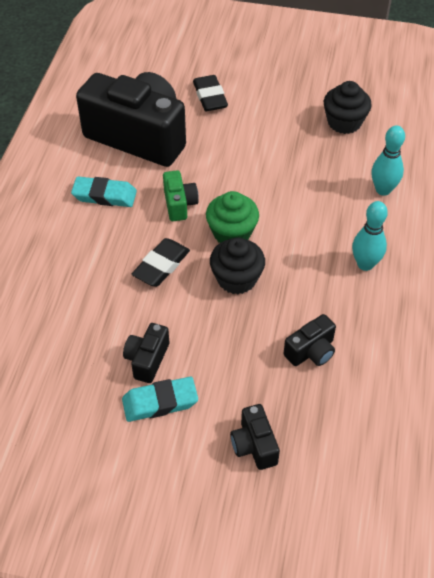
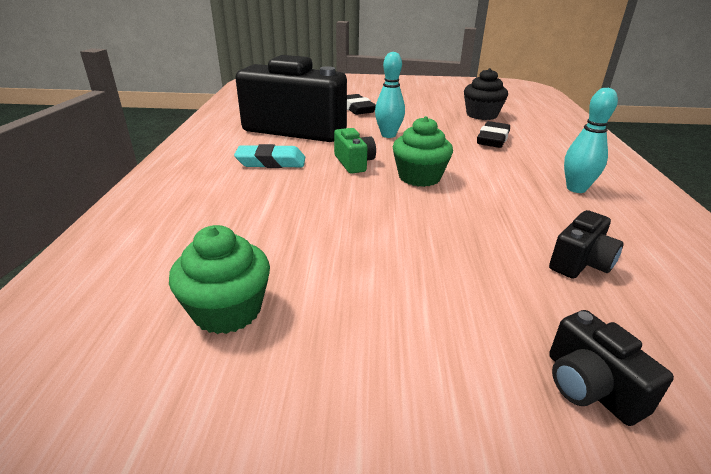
camera: 10 degrees left, 20 degrees down
(57, 364) = (227, 310): none -> green cupcake
(147, 359) = (365, 292): black camera -> none
(160, 402) = (405, 342): turquoise eraser -> none
(161, 265) = (351, 205): black eraser -> black eraser (492, 139)
(236, 279) = (445, 208): black cupcake -> none
(383, 190) = (548, 145): turquoise bowling pin -> turquoise bowling pin (388, 135)

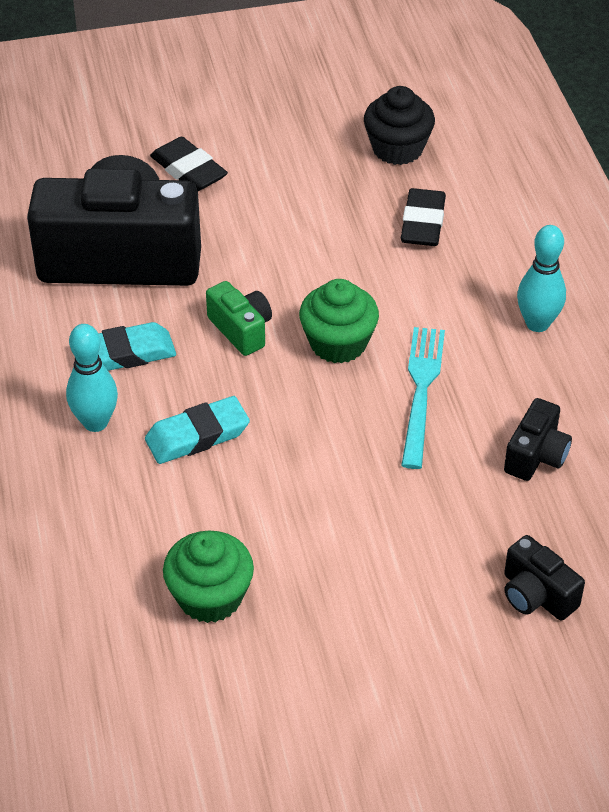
camera: 15 degrees left, 15 degrees up
(291, 205) = (197, 436): none -> turquoise eraser
(388, 135) = (266, 245): turquoise bowling pin -> turquoise bowling pin (95, 422)
(478, 208) = (421, 391): none -> turquoise fork

